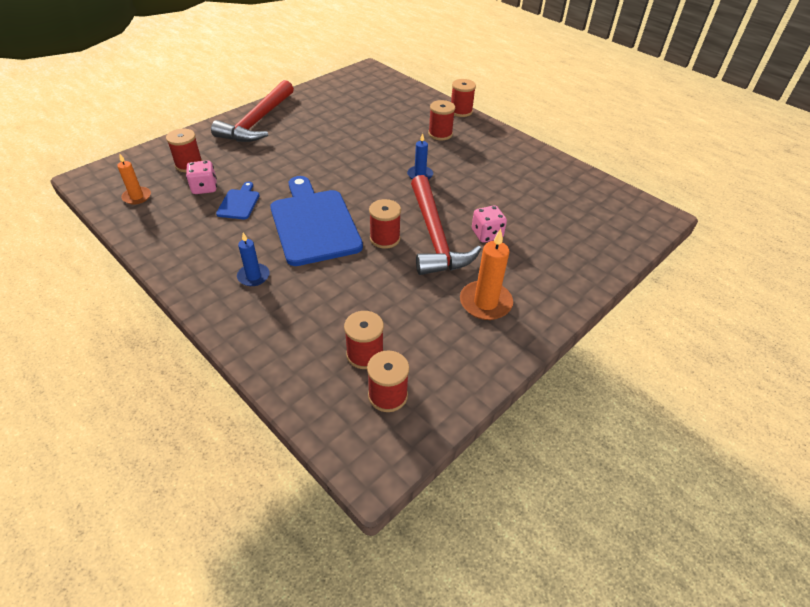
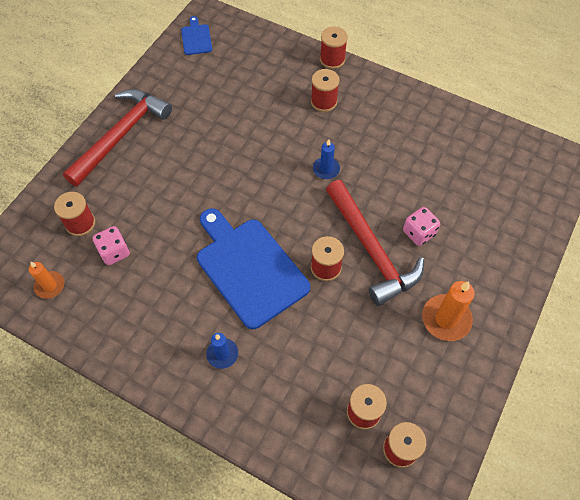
camera: 15 degrees left, 15 degrees up
(239, 203) = (161, 262): blue cutting board -> blue cutting board (196, 38)
(257, 121) = (121, 135): red hammer -> red hammer turned 150 degrees counterclockwise

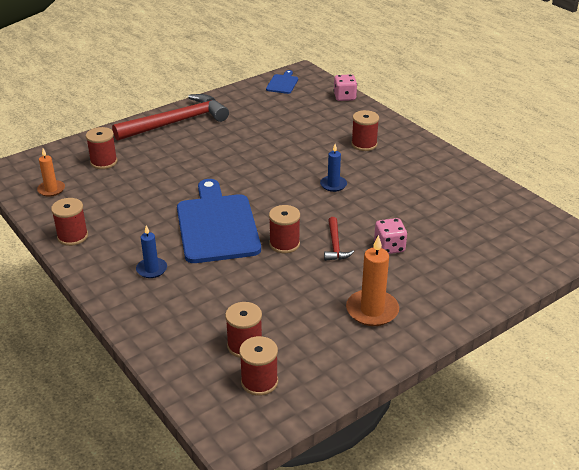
camera: 25 degrees right, 25 degrees down
(114, 252) = (116, 185): pink dice -> pink dice (344, 97)
(332, 59) = (392, 121): red spool -> red spool (72, 236)
(371, 250) = (335, 245): red hammer -> red hammer, size x0.46

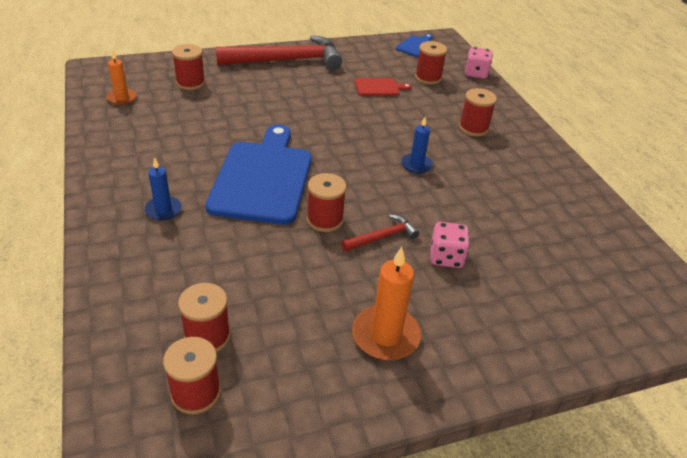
camera: 15 degrees right, 5 degrees up
(72, 236) = (108, 151): red spool -> red spool (428, 78)
(270, 128) = (379, 87): none -> red cutting board
(335, 245) = (382, 237): red hammer -> red hammer turned 135 degrees counterclockwise

